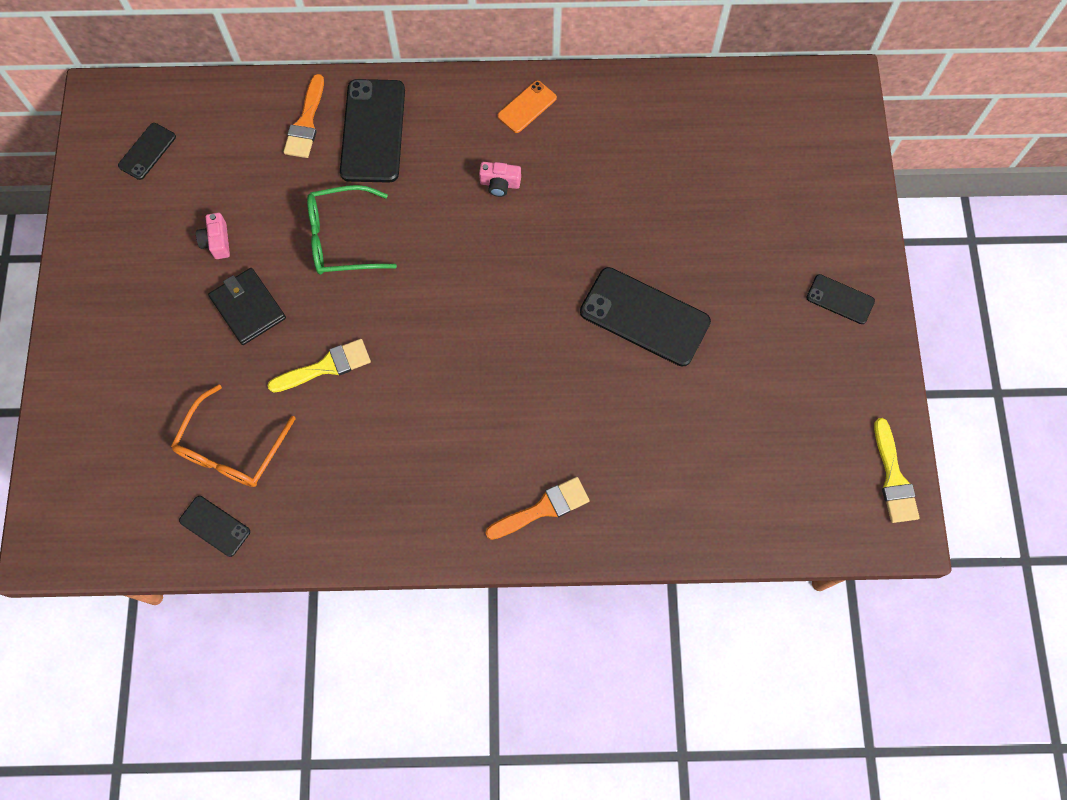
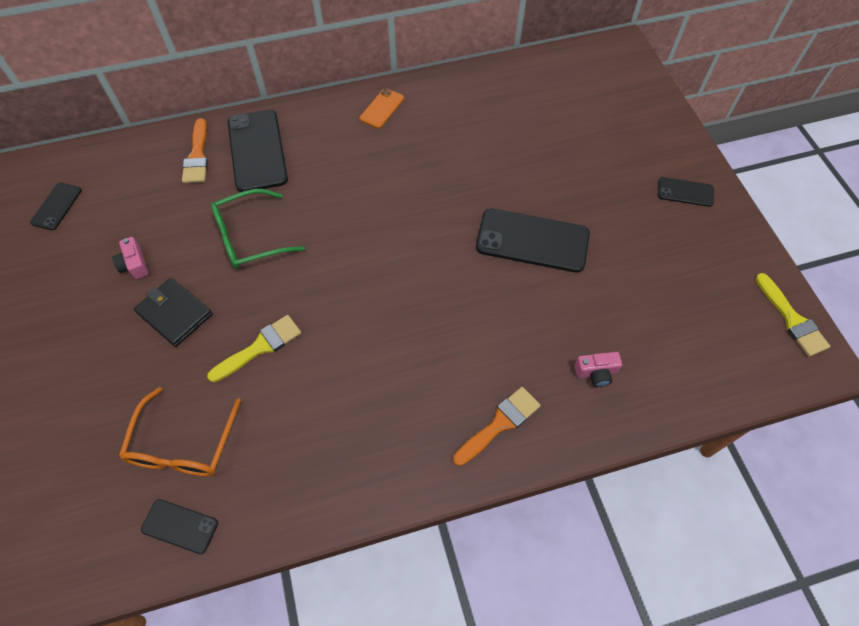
camera: 15 degrees left, 10 degrees down
(500, 184) = (376, 167): pink camera -> pink camera (596, 373)

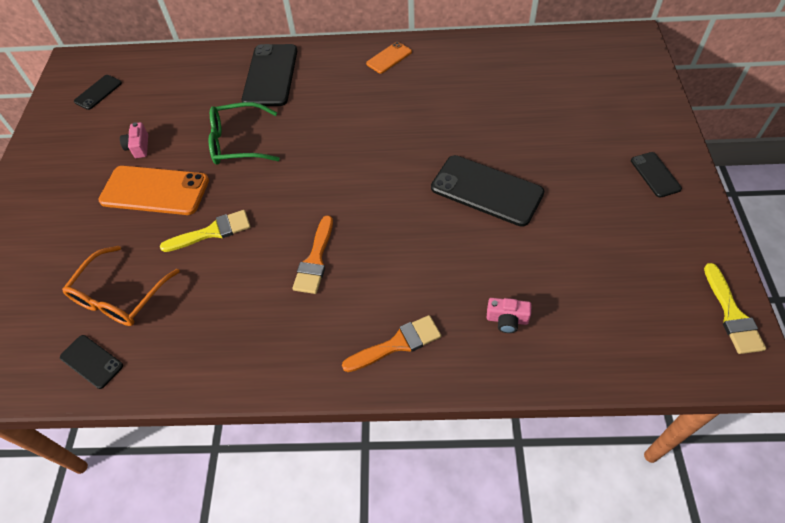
camera: 20 degrees right, 5 degrees down
(175, 313) = (155, 191): black wallet -> orange phone
(197, 156) = (221, 72): orange brush -> orange brush (315, 260)
(685, 192) = (655, 174): black phone -> black phone turned 45 degrees clockwise

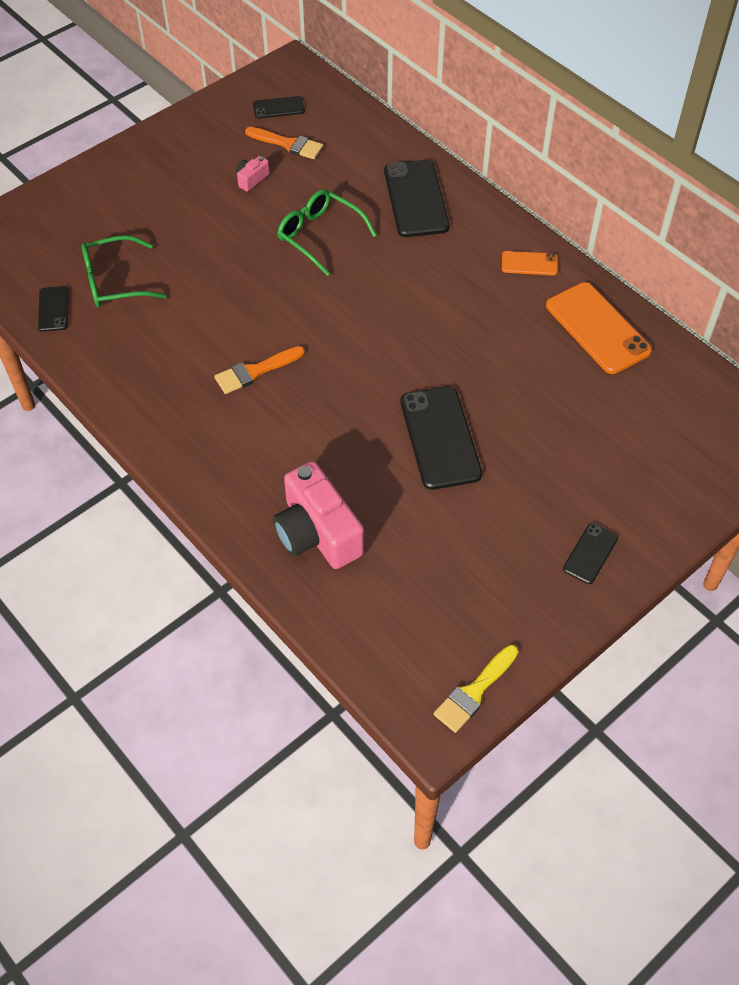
camera: 45 degrees right, 0 degrees up
(120, 296) = (114, 281): orange glasses -> green glasses
(155, 191) = (221, 224): orange phone -> orange phone (597, 328)
(212, 232) = (219, 289): yellow brush -> none
(270, 75) = (416, 199): black phone -> black phone turned 60 degrees counterclockwise
(397, 344) = (229, 475): orange brush -> orange brush (288, 144)
(507, 320) = (317, 533): pink camera -> pink camera, size x2.28

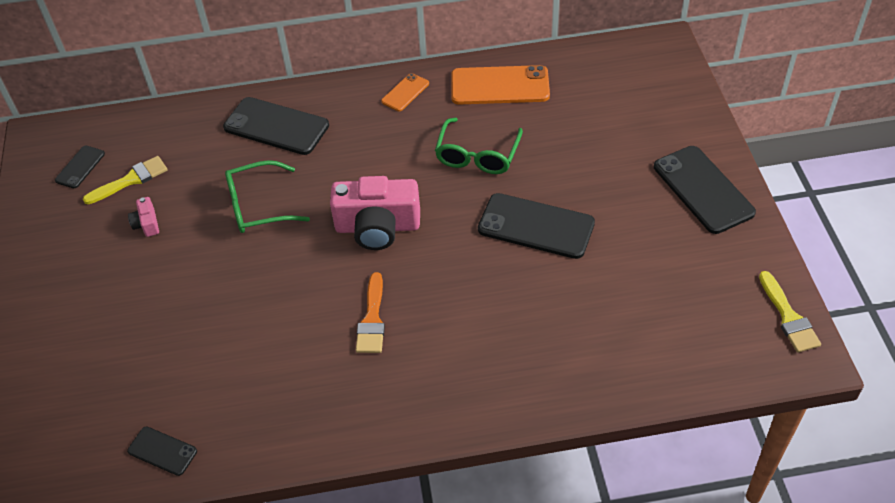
camera: 55 degrees left, 5 degrees down
(114, 281) = (173, 383): green glasses -> green glasses (477, 155)
(288, 144) = (131, 180): orange brush -> yellow brush
(317, 533) = (577, 351): pink camera -> pink camera (377, 227)
(590, 553) = (703, 189): black phone -> black phone, size x1.92

